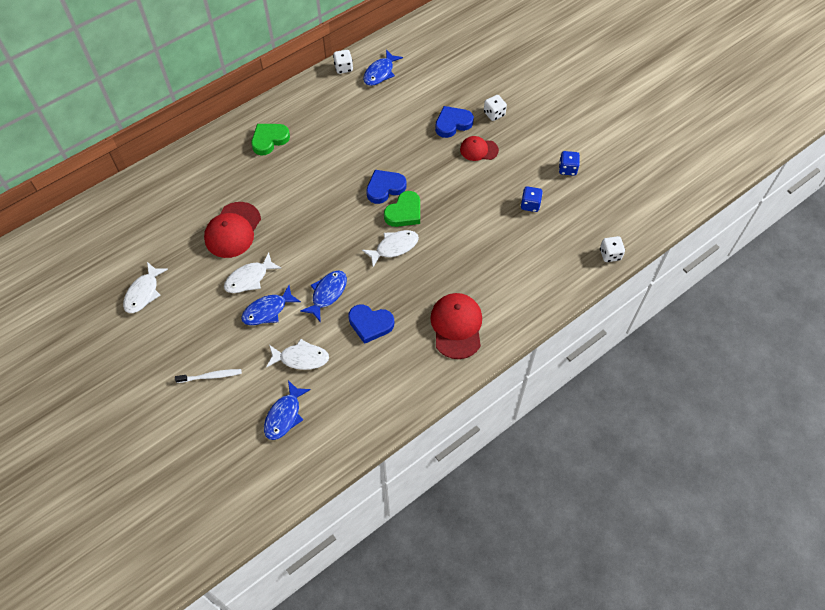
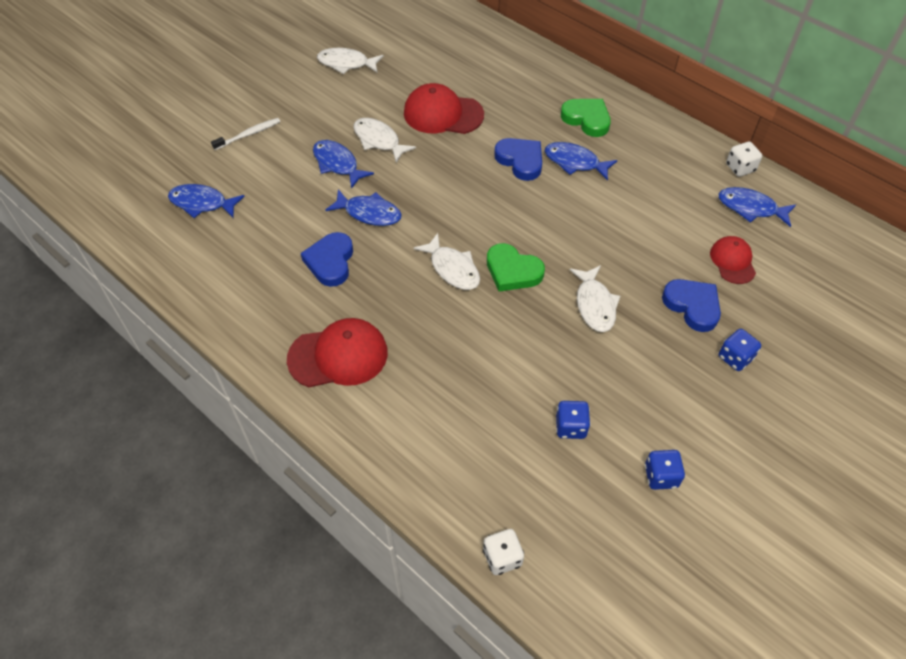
camera: 80 degrees right, 5 degrees down
(211, 376) = (249, 134): white toothbrush -> white toothbrush turned 105 degrees counterclockwise
(301, 358) = (277, 204): white fish -> white fish (594, 304)
(311, 156) = (575, 162): none -> blue fish
(385, 188) = (547, 244): blue heart -> blue heart (520, 161)
(478, 150) = (654, 345): red cap -> red cap (732, 261)
(494, 114) = (735, 357): white dice -> blue dice

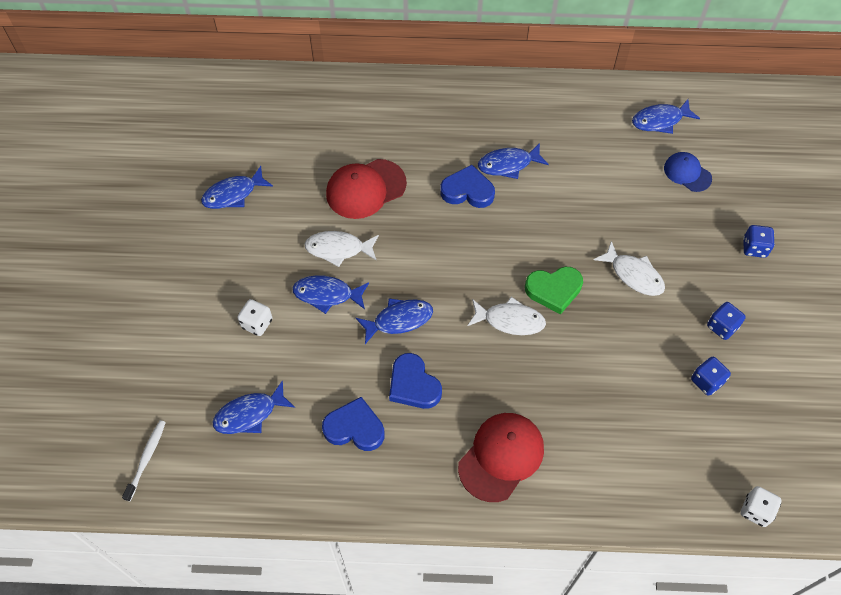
camera: 40 degrees left, 5 degrees up
(249, 134) = (219, 321): white toothbrush -> white toothbrush (146, 458)
(346, 63) = (233, 194): white fish -> blue fish
(587, 119) = (480, 120): green heart -> none
(661, 476) = (790, 371): blue dice -> blue dice (722, 327)
(692, 306) = (694, 228): blue heart -> blue heart (354, 428)
(732, 261) = (687, 173): red cap -> blue cap
(740, 168) = (624, 91): white dice -> white dice (257, 323)

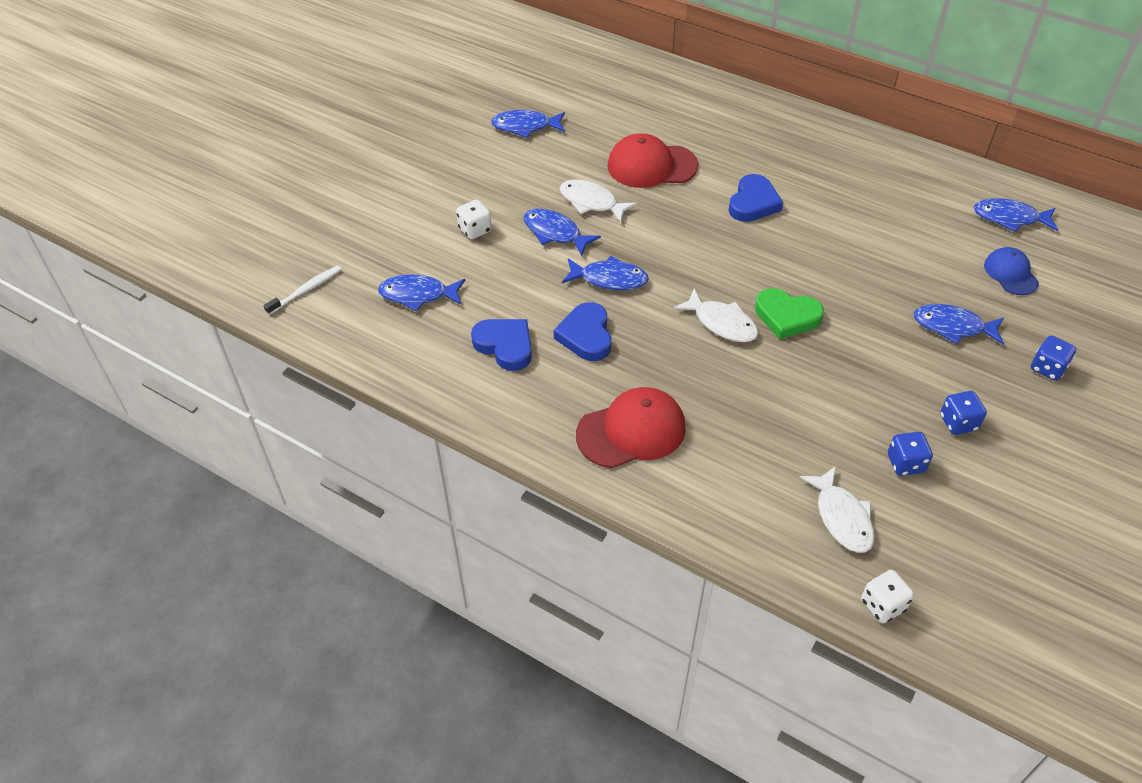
camera: 30 degrees right, 10 degrees down
(467, 191) = (753, 203): blue heart -> blue heart turned 75 degrees clockwise
(508, 164) = (811, 197): blue fish -> blue fish (953, 327)
(633, 275) = (885, 337): white fish -> white fish (842, 517)

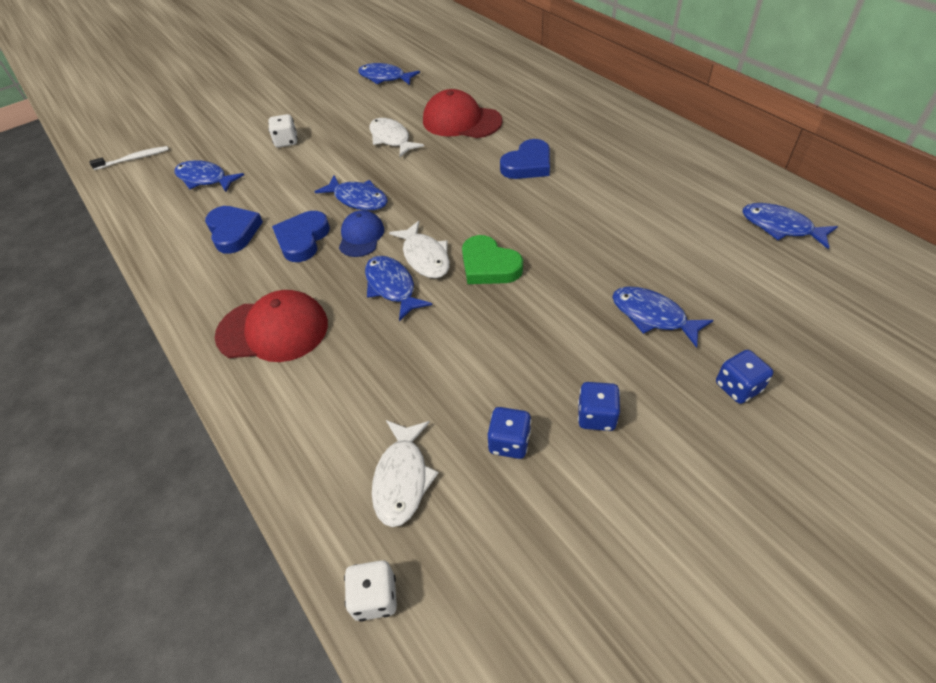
camera: 25 degrees right, 0 degrees up
(555, 233) = (344, 155): blue fish -> blue fish (392, 287)
(1010, 273) = (750, 279): blue cap -> blue cap (361, 236)

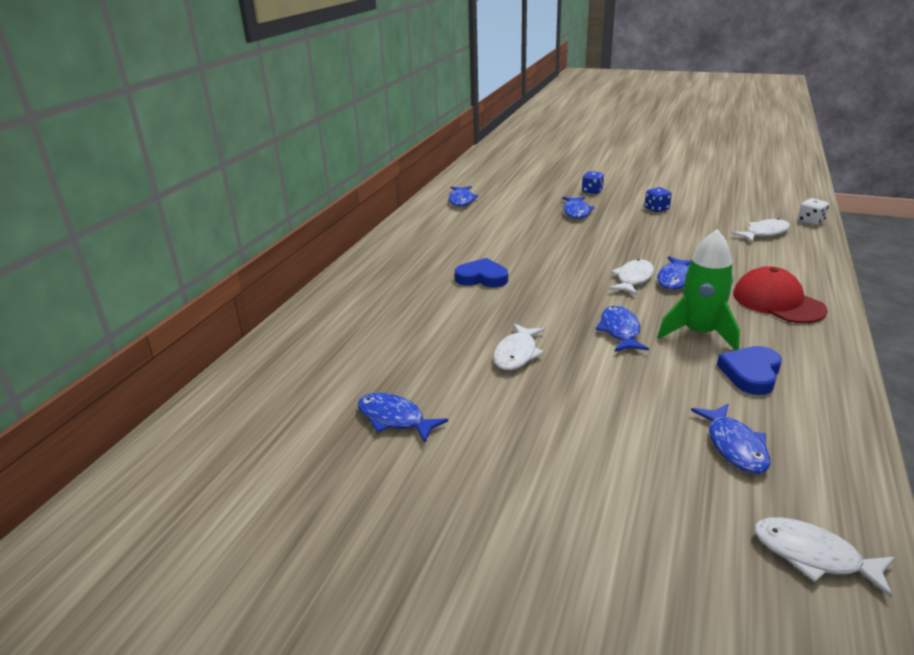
camera: 125 degrees left, 20 degrees down
(134, 159) = (813, 556): white toothbrush -> white fish
(286, 141) = (601, 424): white dice -> none
(302, 239) = (698, 333): blue heart -> green rocket
(361, 236) = (654, 310): blue cap -> none
(385, 78) = (394, 419): blue fish -> blue fish turned 135 degrees clockwise
(461, 121) = (446, 328): red cap -> none
(489, 265) = (606, 257): green heart -> none
(509, 442) = (703, 220): blue dice -> none

